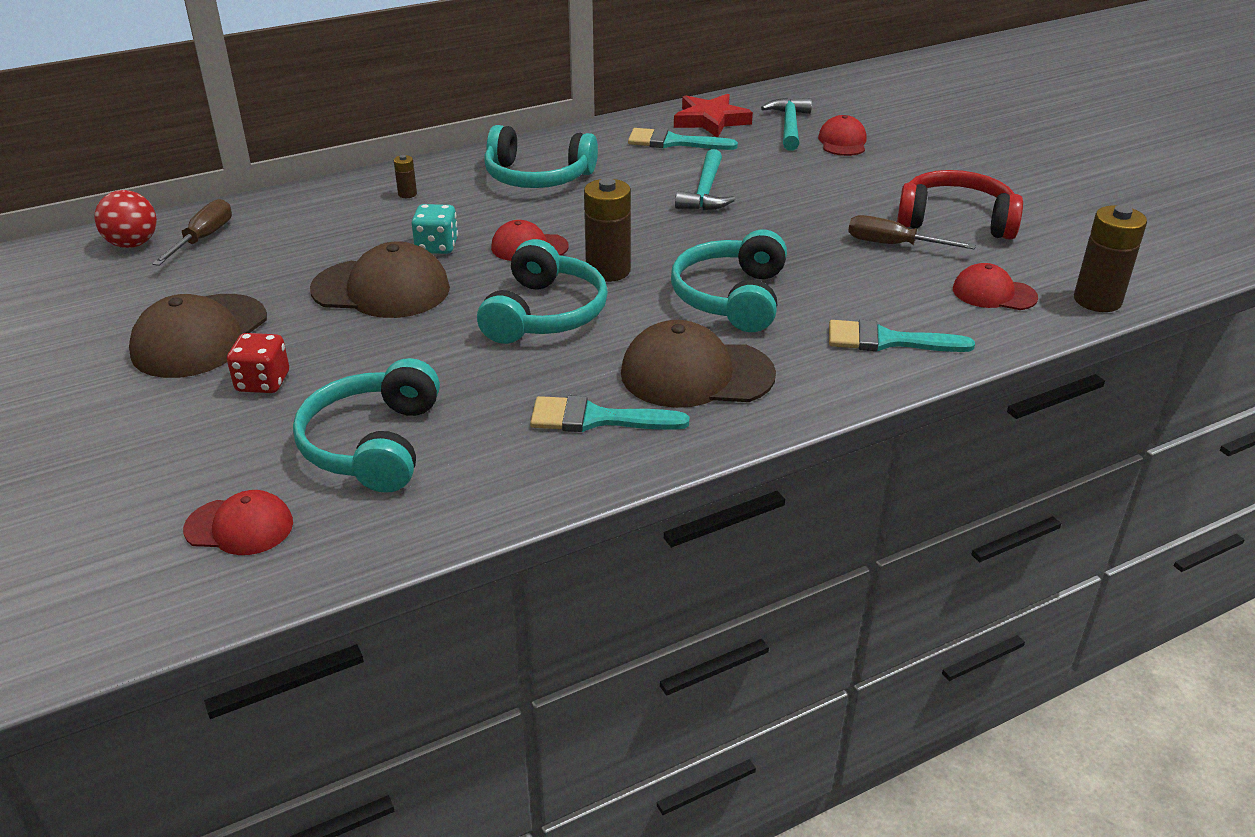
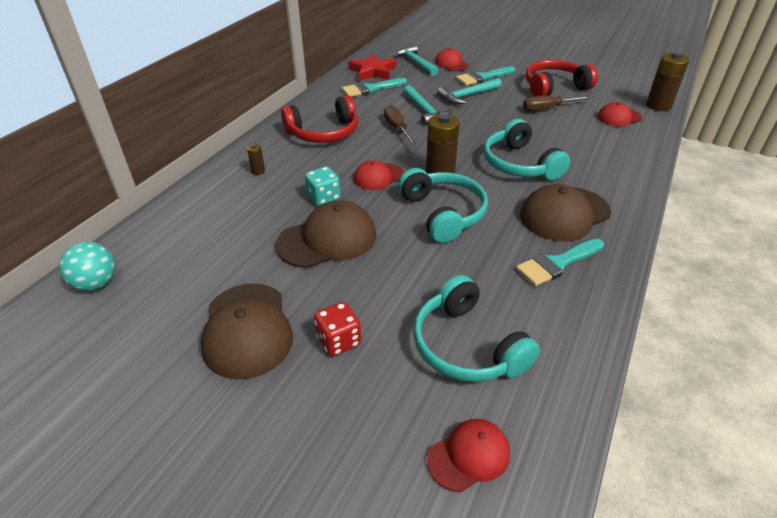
camera: 35 degrees left, 5 degrees up
(133, 244) = (96, 283): red ball -> turquoise ball
(203, 238) = (150, 256): brown screwdriver -> brown screwdriver (397, 129)
(537, 177) = (324, 133): turquoise headphones -> red headphones
(796, 191) = (467, 96): none -> turquoise hammer
(887, 341) = (614, 158): turquoise brush -> turquoise brush (482, 77)

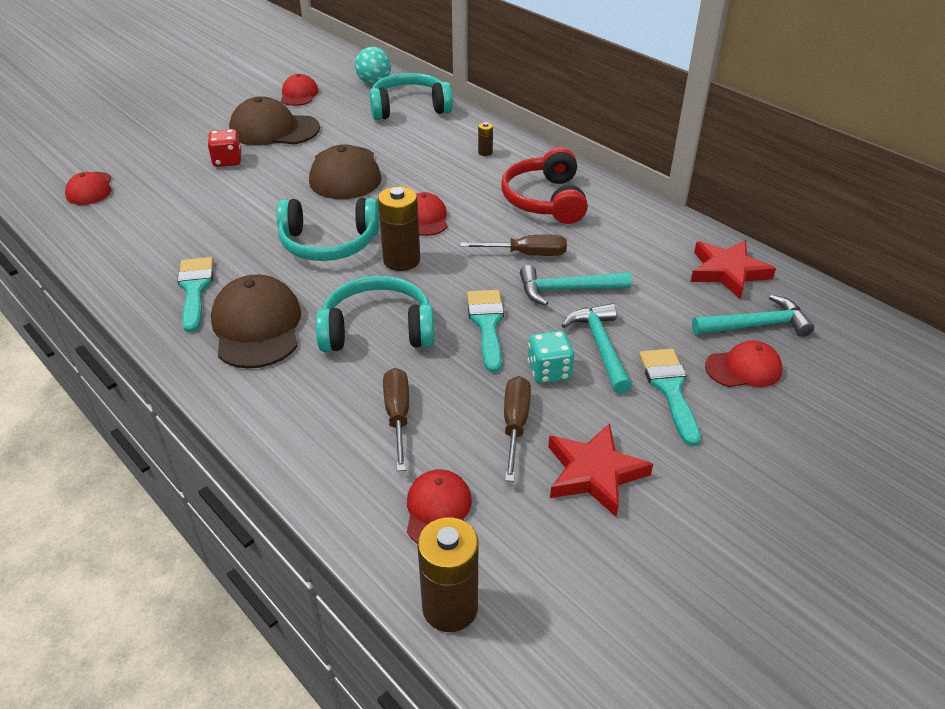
camera: 110 degrees right, 0 degrees up
(135, 345) = (299, 94): none -> red cap
(323, 197) = (411, 181): turquoise dice -> turquoise dice (549, 371)
(370, 89) = (660, 257): turquoise brush -> turquoise brush (487, 324)
(467, 346) = (164, 211): turquoise headphones -> turquoise headphones (409, 108)
(554, 87) = (594, 473): red headphones -> red star
(578, 140) = (397, 416): none -> brown screwdriver

